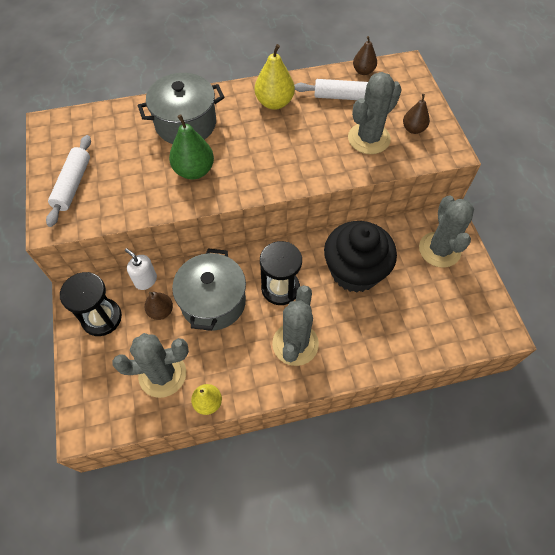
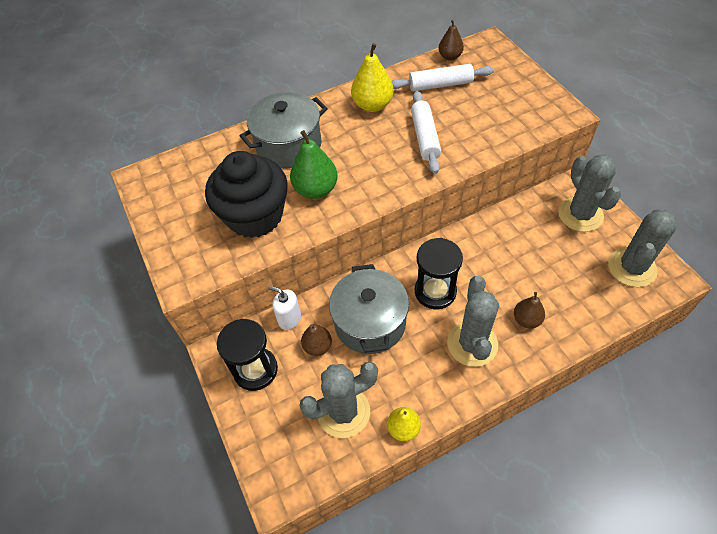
camera: 10 degrees left, 5 degrees down
(73, 185) = (191, 233): white rolling pin -> white rolling pin (425, 137)
(355, 271) = (504, 256): black cupcake -> black cupcake (255, 216)
(369, 138) = (481, 119): grey cactus -> grey cactus (632, 267)
(413, 129) = (521, 101): brown pear -> brown pear (526, 320)

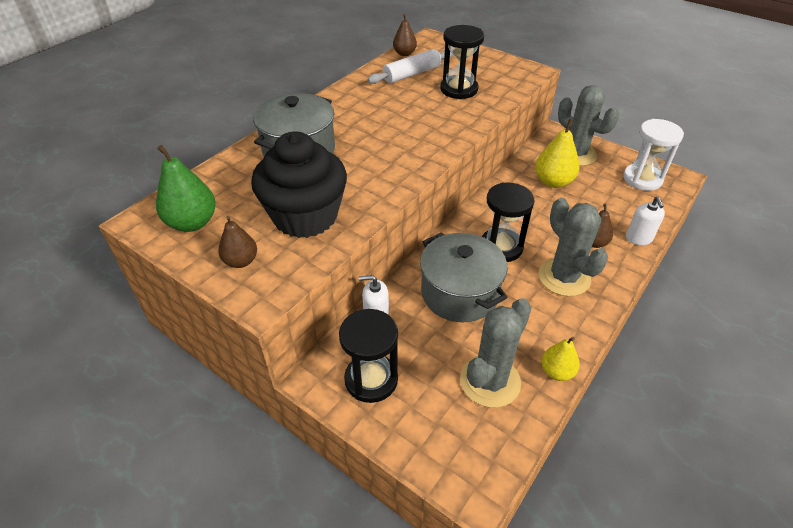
camera: 30 degrees left, 10 degrees down
(316, 189) = (354, 178): green pear -> green pear (192, 223)
(317, 346) = (422, 332): brown pear -> brown pear (241, 261)
(372, 105) = (360, 101): yellow pear -> yellow pear (553, 182)
(425, 137) = (428, 113): white rolling pin -> none
(473, 117) = (459, 89): none -> black hourglass
(576, 332) = (638, 238): none -> white soap dispenser
(632, 267) = (642, 179): grey cactus -> white hourglass

